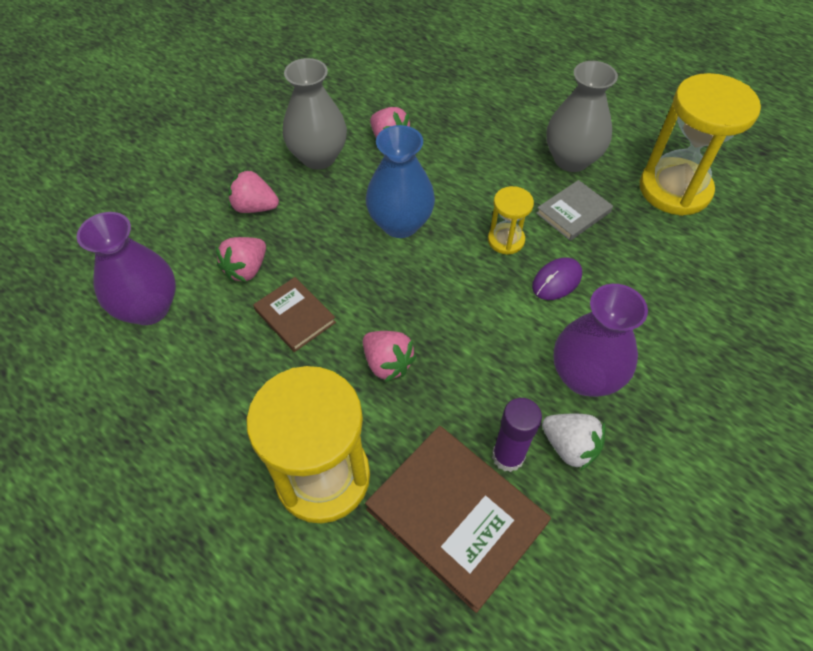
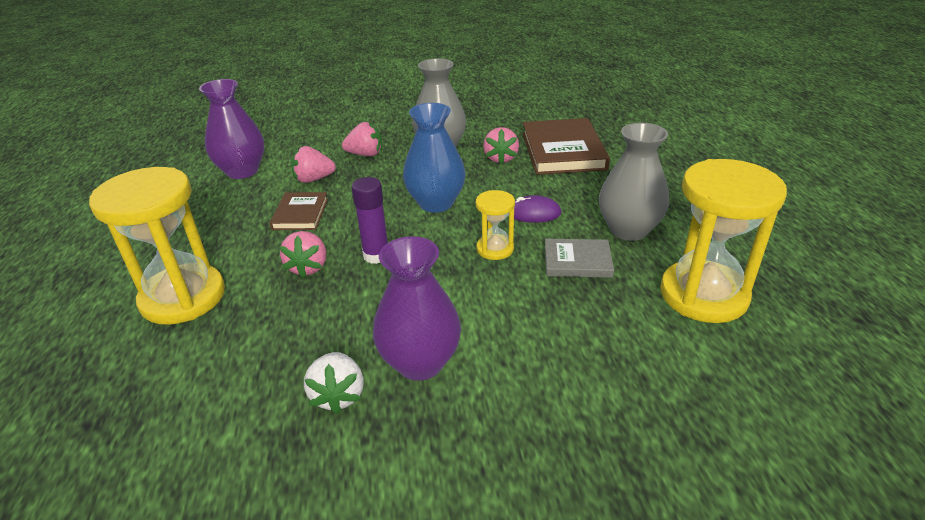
camera: 45 degrees right, 20 degrees down
(255, 207) = (365, 154): pink strawberry -> pink strawberry turned 120 degrees clockwise
(456, 516) = (207, 374): brown book -> brown book (563, 151)
(508, 456) = (290, 368): purple glue stick -> purple glue stick (376, 255)
(556, 281) = (495, 293): purple mouse -> purple mouse (534, 213)

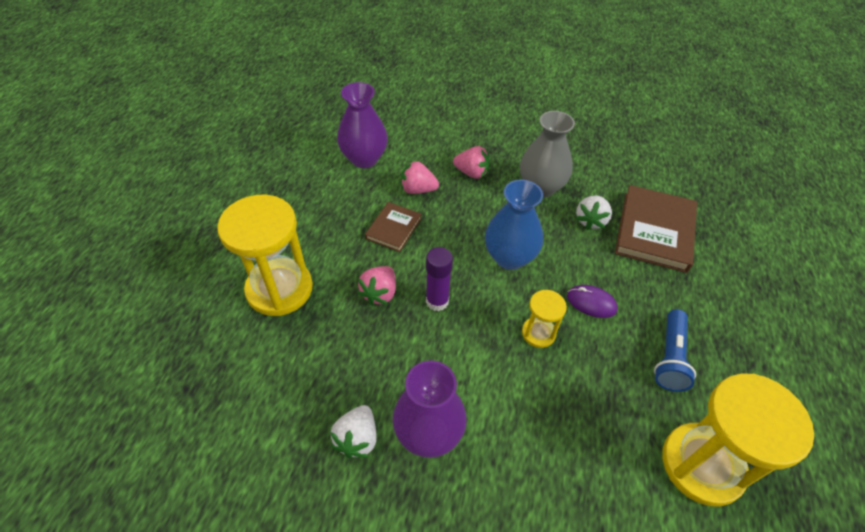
camera: 20 degrees right, 15 degrees up
(501, 158) = (590, 221): pink strawberry -> white strawberry
(577, 261) = (604, 377): grey book -> none
(628, 230) = (670, 358): grey vase -> blue flashlight

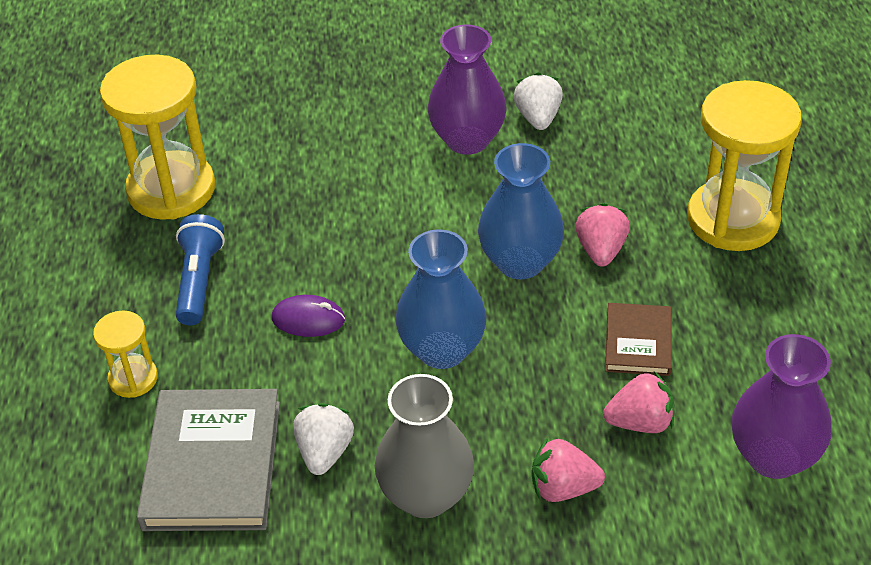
camera: 165 degrees right, 5 degrees down
(437, 301) = (520, 262): purple glue stick -> blue vase
(538, 333) = (374, 262): yellow hourglass -> yellow hourglass (133, 378)
(654, 231) = (212, 465): brown book -> grey book

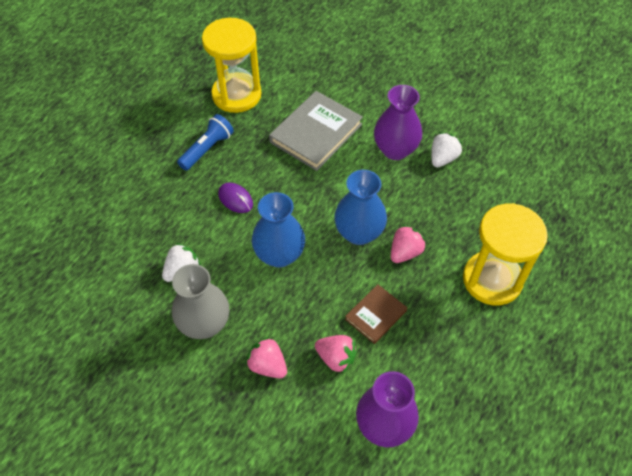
camera: 35 degrees right, 10 degrees up
(133, 378) = (139, 180): yellow hourglass -> none
(212, 465) = (133, 244): grey book -> grey book (316, 133)

